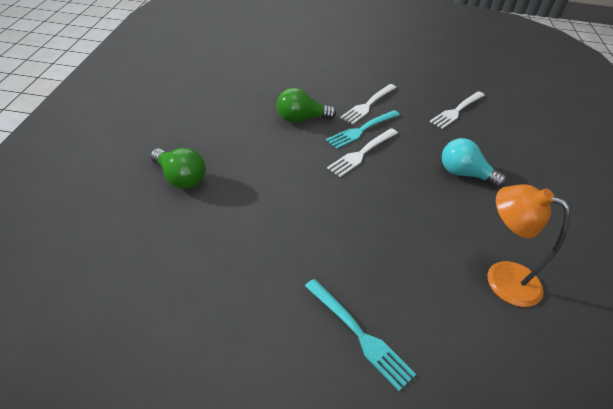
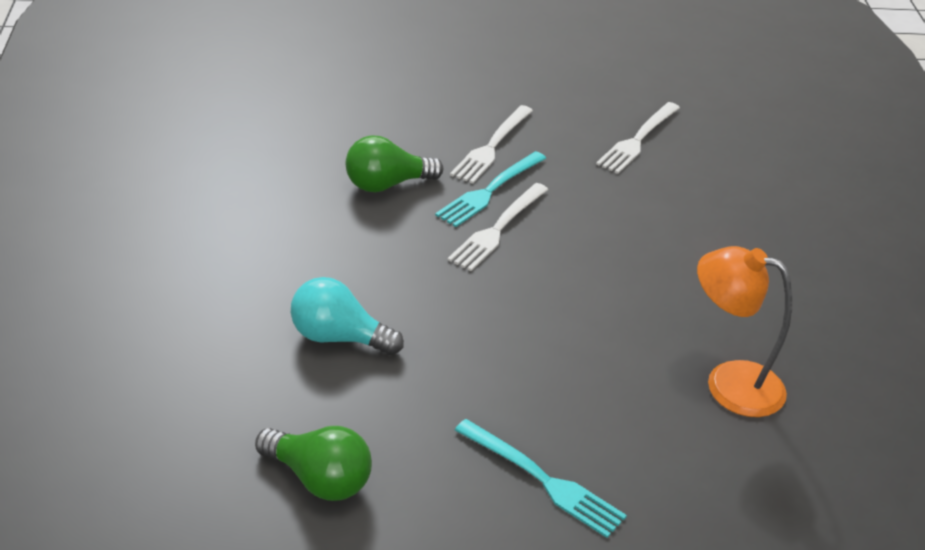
camera: 10 degrees left, 5 degrees down
(180, 178) = (221, 304): green light bulb -> green light bulb (319, 479)
(464, 174) = (660, 243): turquoise light bulb -> turquoise light bulb (338, 337)

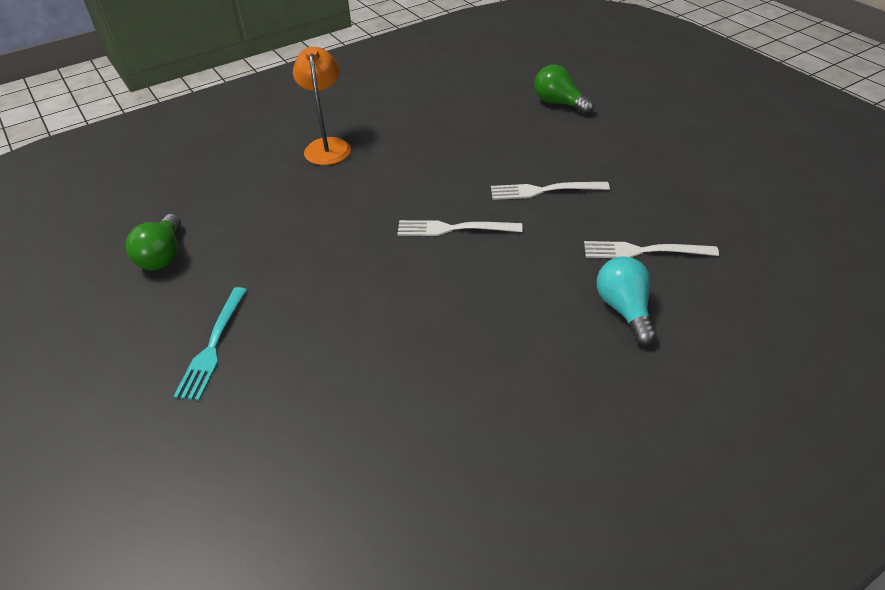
camera: 65 degrees right, 5 degrees up
(338, 337) = (287, 212): turquoise light bulb -> turquoise light bulb (624, 309)
(386, 184) = (451, 169): green light bulb -> green light bulb (559, 103)
(489, 191) = (491, 209): turquoise fork -> none
(729, 383) = (383, 409): orange lamp -> orange lamp (327, 146)

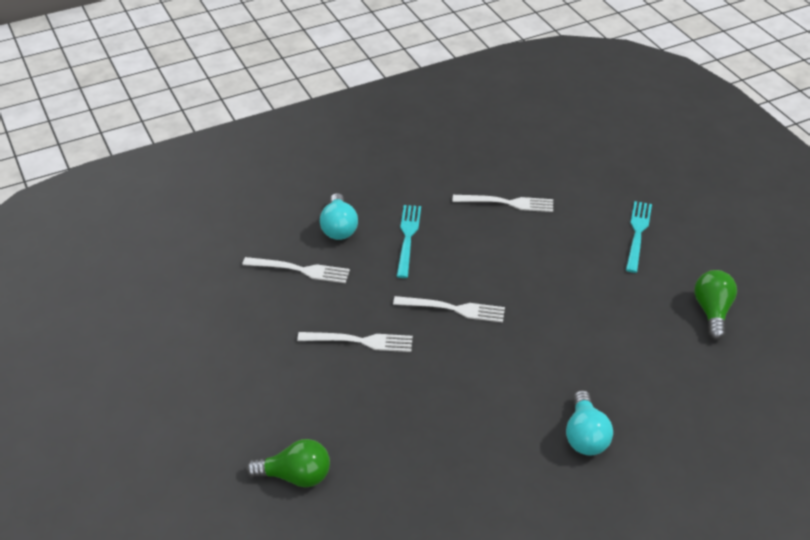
camera: 175 degrees left, 0 degrees up
(327, 146) = (585, 435): orange lamp -> turquoise light bulb
(393, 376) = (508, 203): none -> white fork
(527, 306) = (408, 237): none -> turquoise fork
(559, 103) = (295, 475): green light bulb -> green light bulb turned 45 degrees counterclockwise

